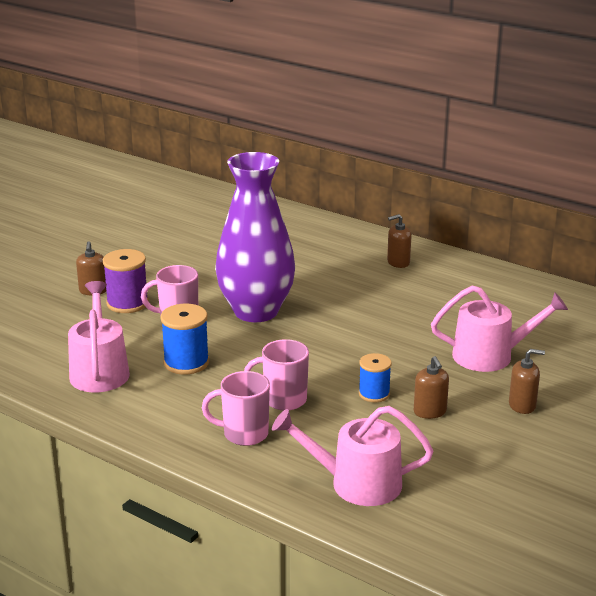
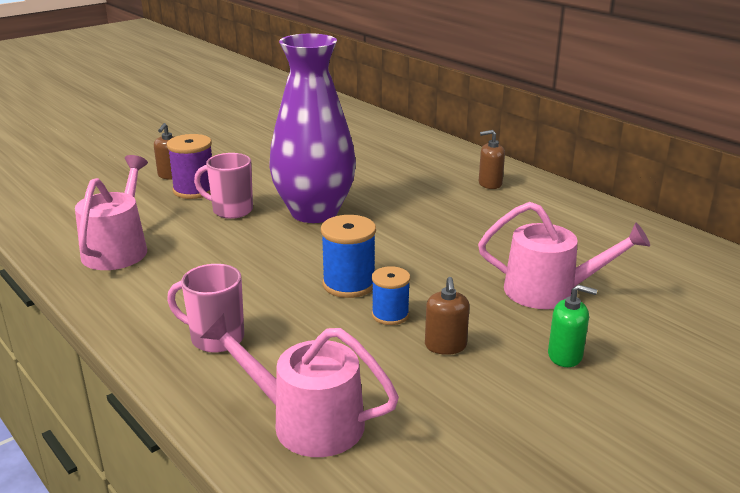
camera: 15 degrees right, 0 degrees up
(186, 362) = (209, 253): blue spool -> blue spool (349, 284)
(283, 400) = (284, 306): pink mug -> none
(522, 405) = (565, 356): brown soap dispenser -> green soap dispenser

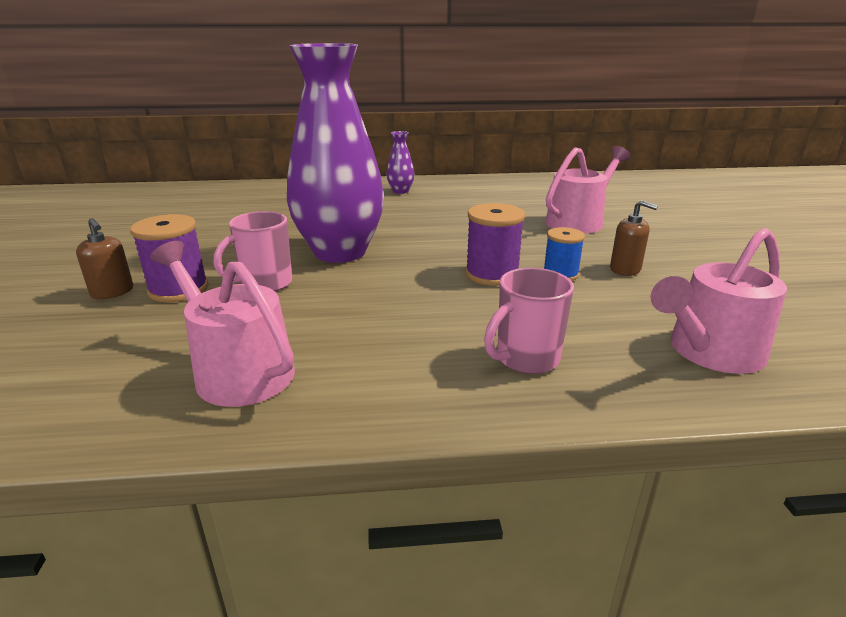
camera: 55 degrees left, 0 degrees up
(349, 284) = (492, 274): blue spool -> purple spool
(490, 184) = (400, 191): brown soap dispenser -> purple vase
(565, 356) = (666, 241): green soap dispenser -> none

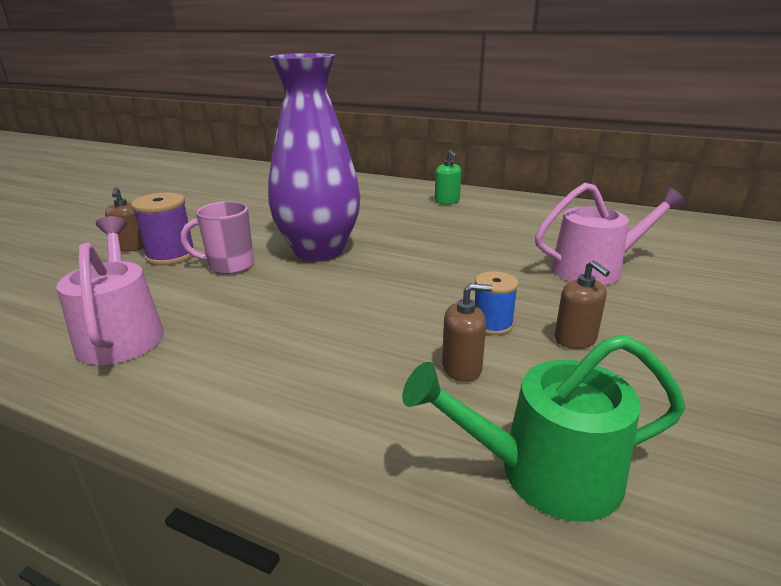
camera: 30 degrees right, 0 degrees up
(400, 191) = (447, 201): purple vase -> green soap dispenser
(492, 274) = (421, 306): purple spool -> none
(525, 359) = (336, 404): pink mug -> none
(579, 308) = (462, 368): none -> brown soap dispenser
(710, 352) = (546, 472): pink watering can -> green watering can

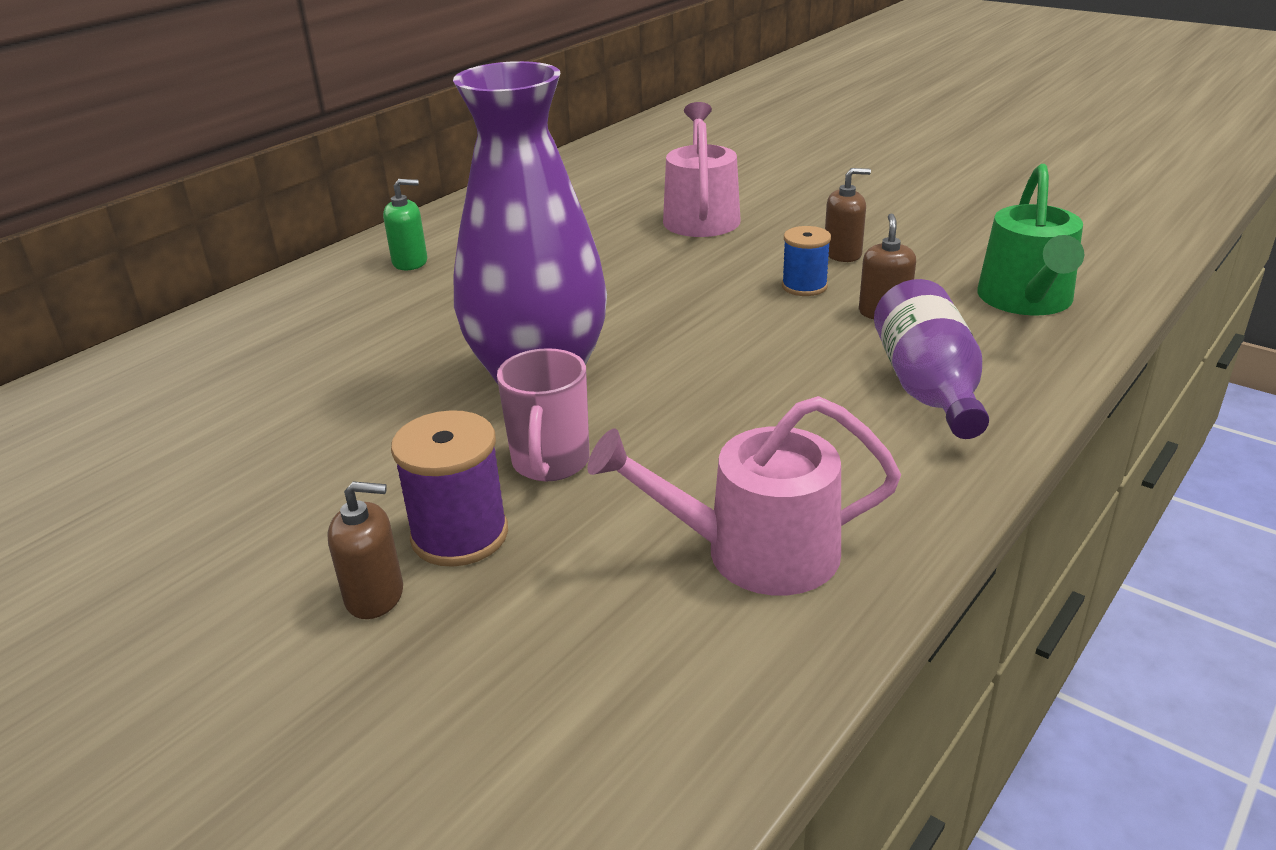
camera: 75 degrees left, 5 degrees up
(323, 398) = (928, 388): none -> purple bottle

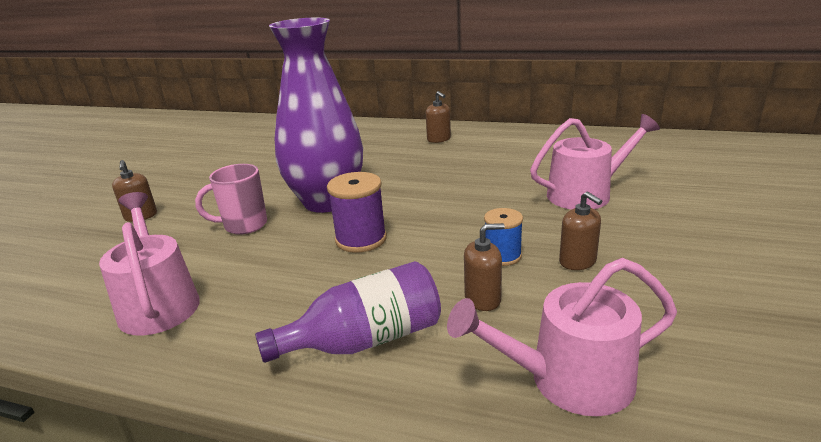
camera: 70 degrees right, 5 degrees down
(410, 262) = (439, 139): green soap dispenser -> brown soap dispenser
(459, 535) = (182, 221): purple spool -> purple spool (361, 239)
(1026, 300) = (569, 380): green watering can -> pink watering can

